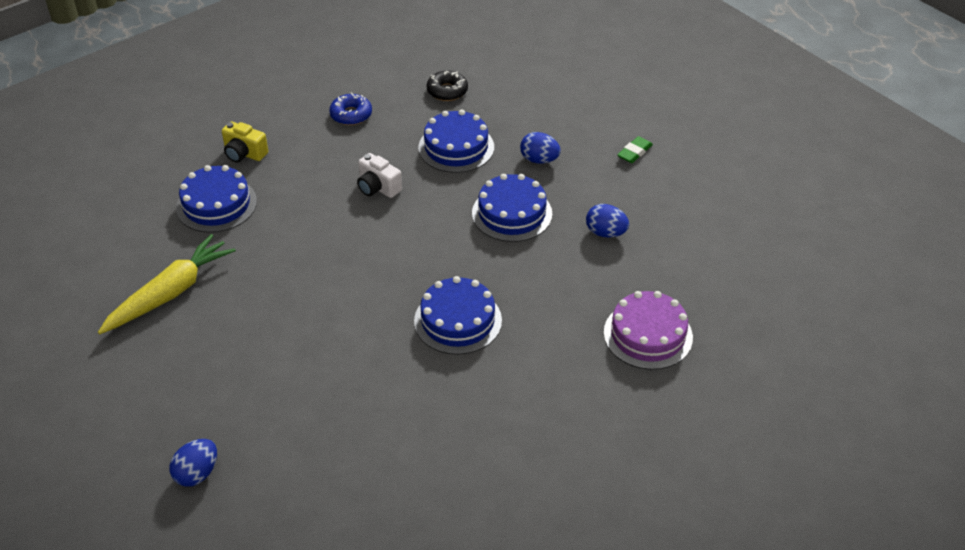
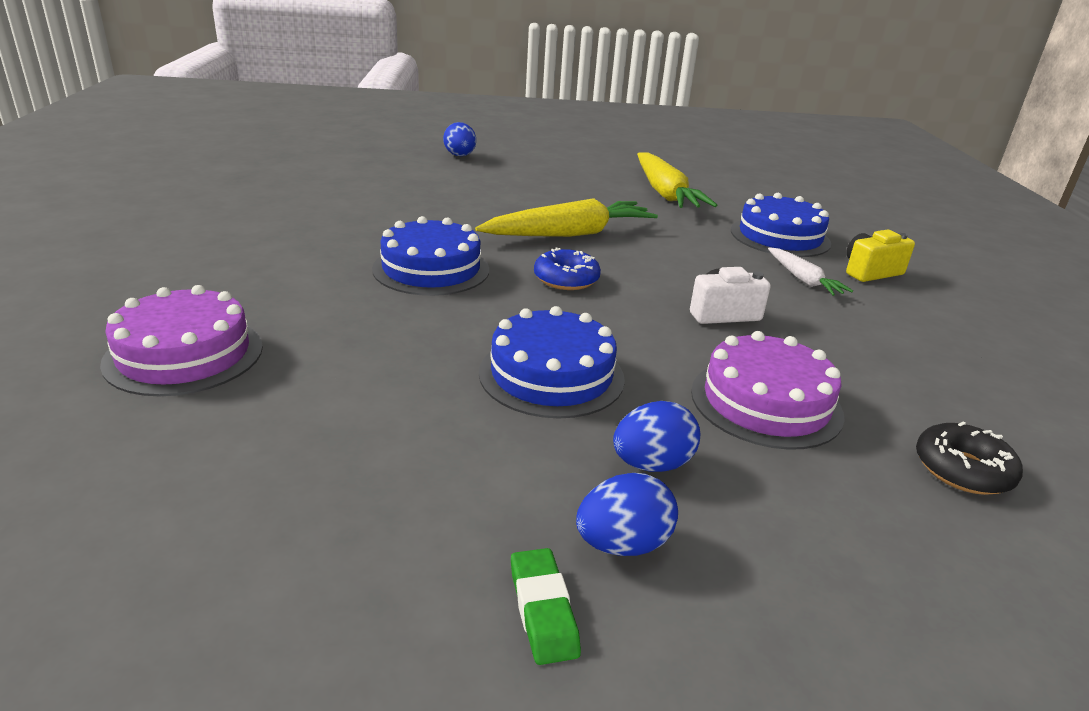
camera: 125 degrees right, 15 degrees down
(289, 174) = (803, 279): none -> white carrot
(326, 296) = (570, 234): none -> yellow carrot
(351, 115) = (925, 357): blue donut -> blue donut (566, 279)
(456, 147) = (766, 402): blue cake -> purple cake
(605, 233) = (392, 429): blue egg -> blue egg (622, 544)

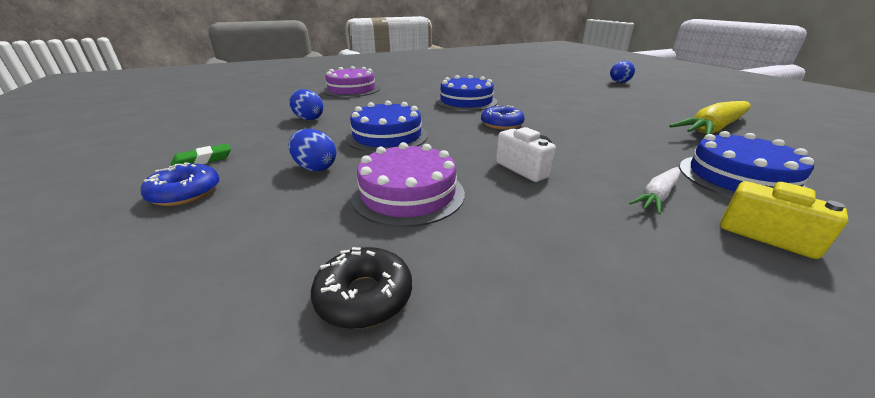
camera: 70 degrees right, 0 degrees up
(570, 234) = (566, 116): yellow carrot -> none
(622, 544) = (246, 169): blue egg -> blue egg (308, 119)
(701, 623) = (185, 193): none -> blue donut

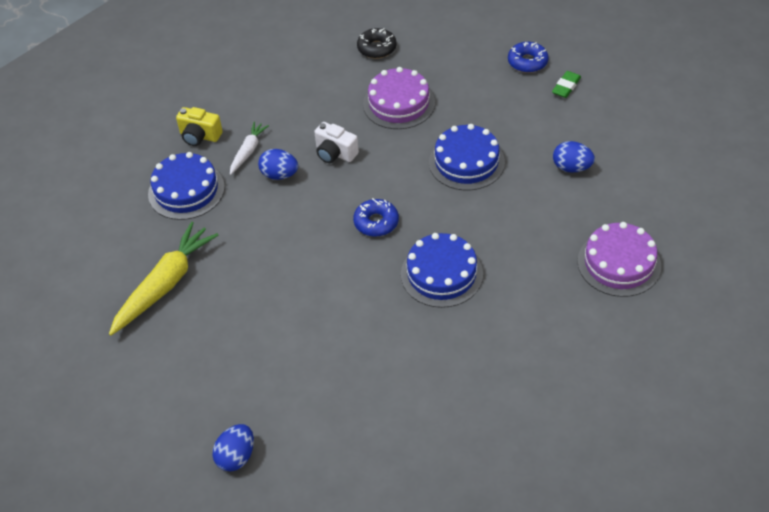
camera: 160 degrees right, 20 degrees up
(315, 168) = (479, 106): blue egg -> blue egg (279, 175)

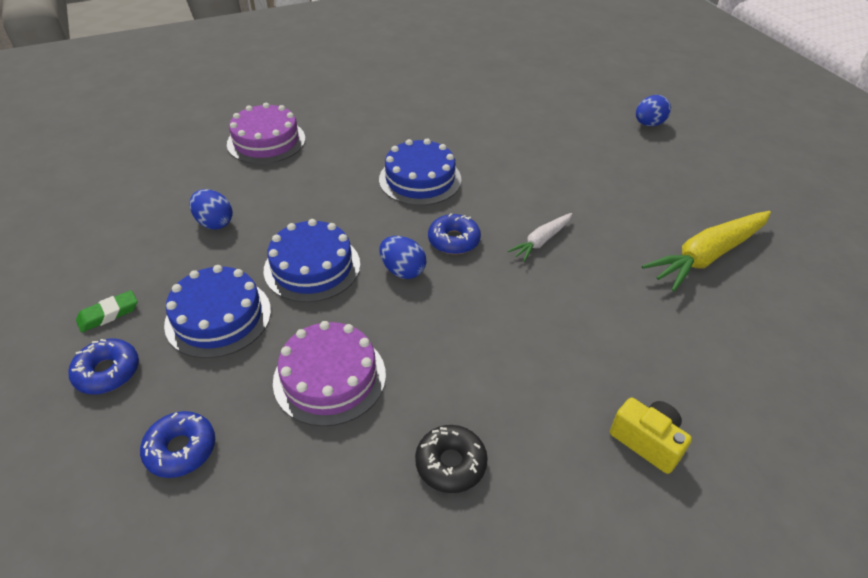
camera: 160 degrees left, 5 degrees down
(186, 190) = (675, 357): blue cake -> blue cake (218, 317)
(248, 151) = (576, 385): white carrot -> white carrot (541, 241)
(279, 175) = (542, 333): blue egg -> blue egg (403, 270)
(335, 153) = (458, 336): white camera -> none
(377, 48) = (287, 505): black donut -> black donut (450, 463)
(449, 48) = (181, 449): none -> blue donut

